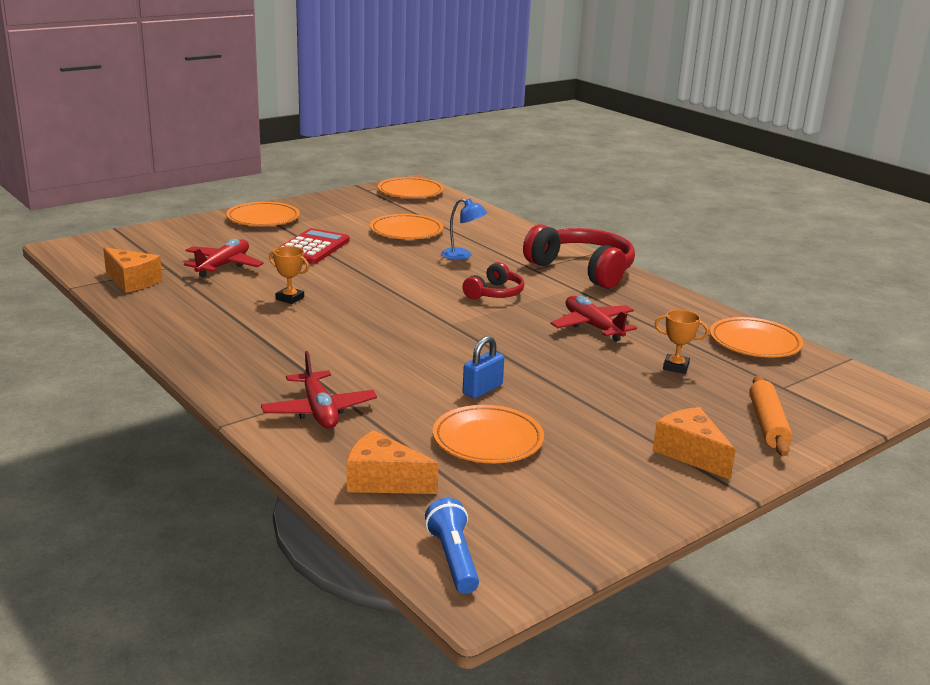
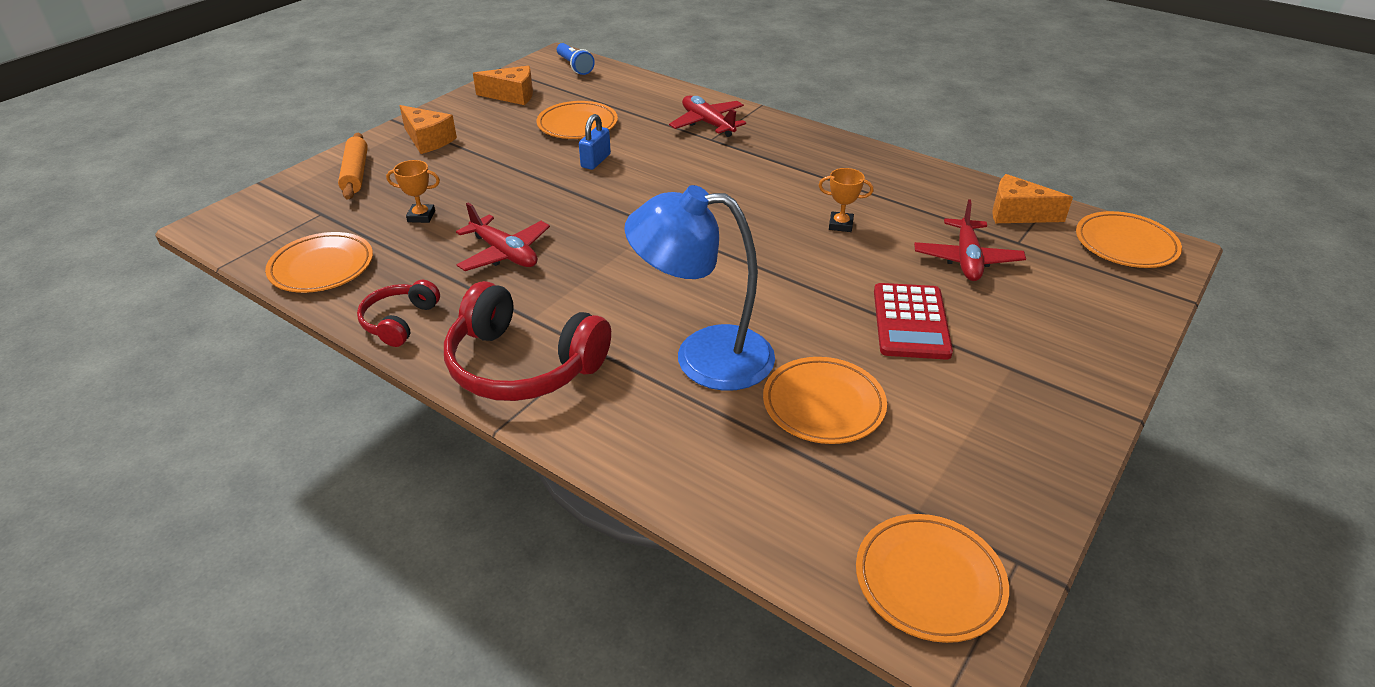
camera: 165 degrees right, 15 degrees up
(263, 218) = (1056, 381): orange plate -> orange plate (1125, 244)
(383, 481) = (633, 92): orange cheese -> orange cheese (512, 95)
(462, 256) = (703, 356): blue lamp -> blue lamp, size x2.15
(495, 293) = (628, 284): red headphones -> red headphones (399, 321)

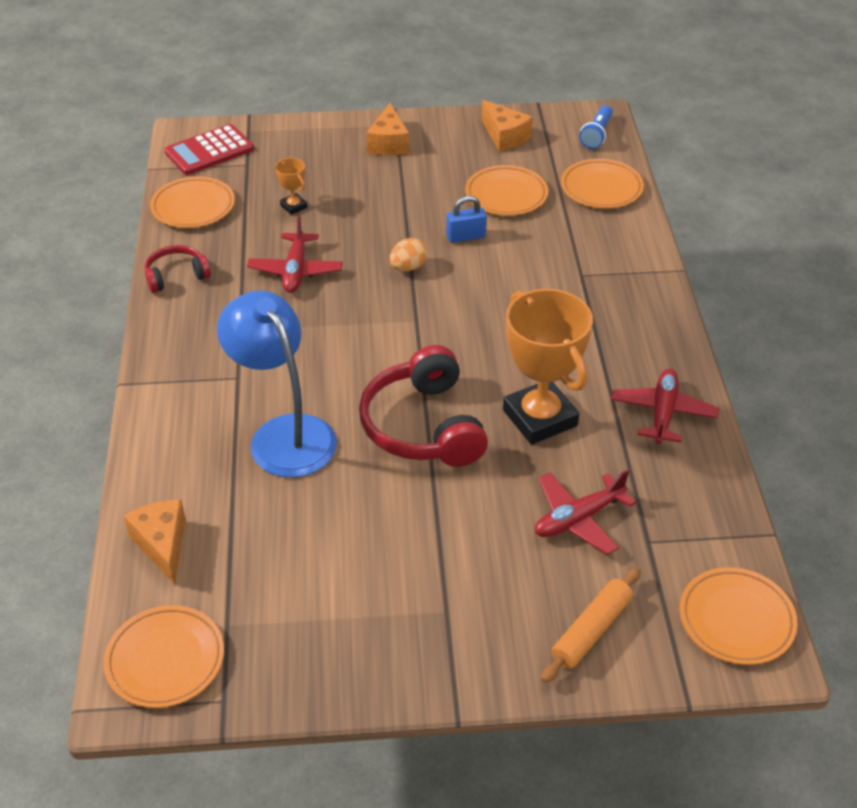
camera: 50 degrees right, 5 degrees up
(355, 173) = (307, 144): orange rolling pin -> orange rolling pin (591, 631)
(522, 365) = (189, 356): red headphones -> red headphones (423, 426)
(590, 200) = (408, 267): none -> orange egg
(707, 123) = (604, 259): red plane -> red plane (663, 413)
(823, 405) = (292, 523): orange plate -> orange plate (601, 188)
(840, 225) = (540, 418): orange trophy -> orange trophy, size x2.33
(910, 322) = (445, 524): red calculator -> red calculator (209, 151)
(1017, 213) = (699, 521): orange cheese -> orange cheese (162, 545)

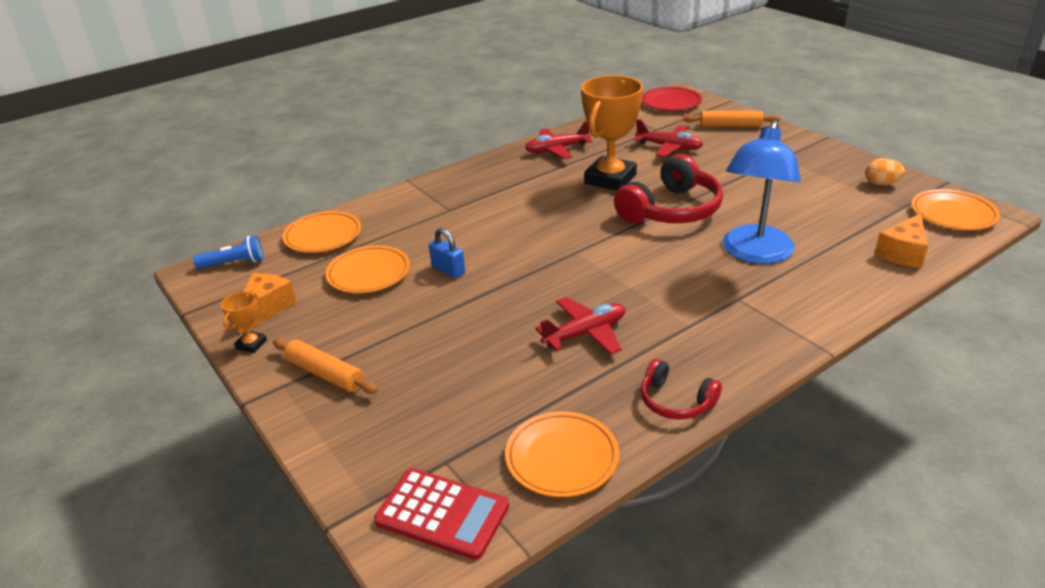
camera: 120 degrees left, 10 degrees down
(294, 206) = (493, 383): orange trophy -> orange trophy (251, 344)
(388, 143) = (325, 374): orange cheese -> orange rolling pin
(408, 267) = (518, 280): orange egg -> orange egg (881, 184)
(736, 619) = (670, 102): orange plate -> red plate

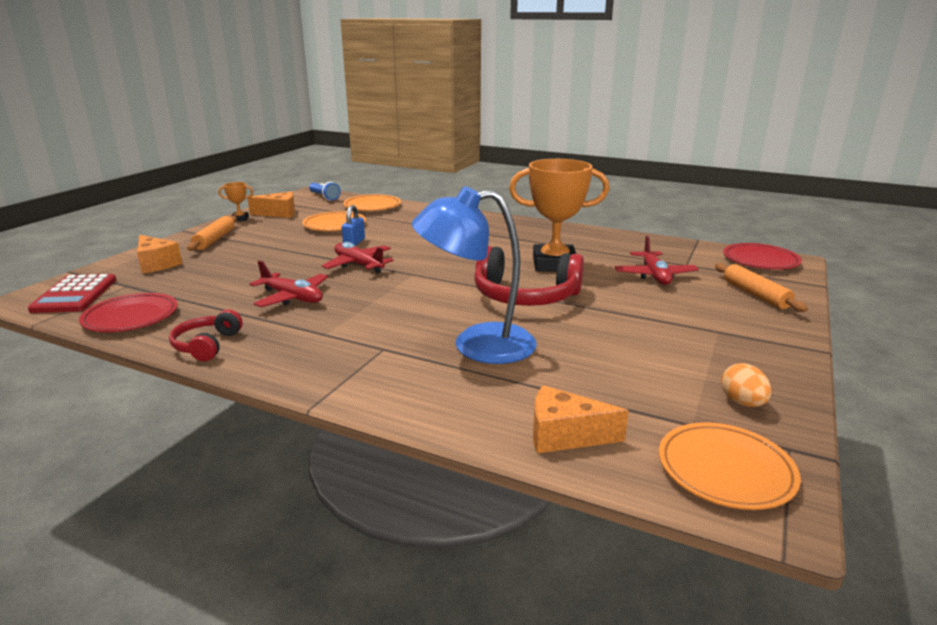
camera: 60 degrees right, 10 degrees down
(380, 433) = (156, 264): none -> orange cheese
(557, 150) = (582, 238): red plane -> red plane (359, 265)
(562, 458) = (131, 317): orange plate -> red plate

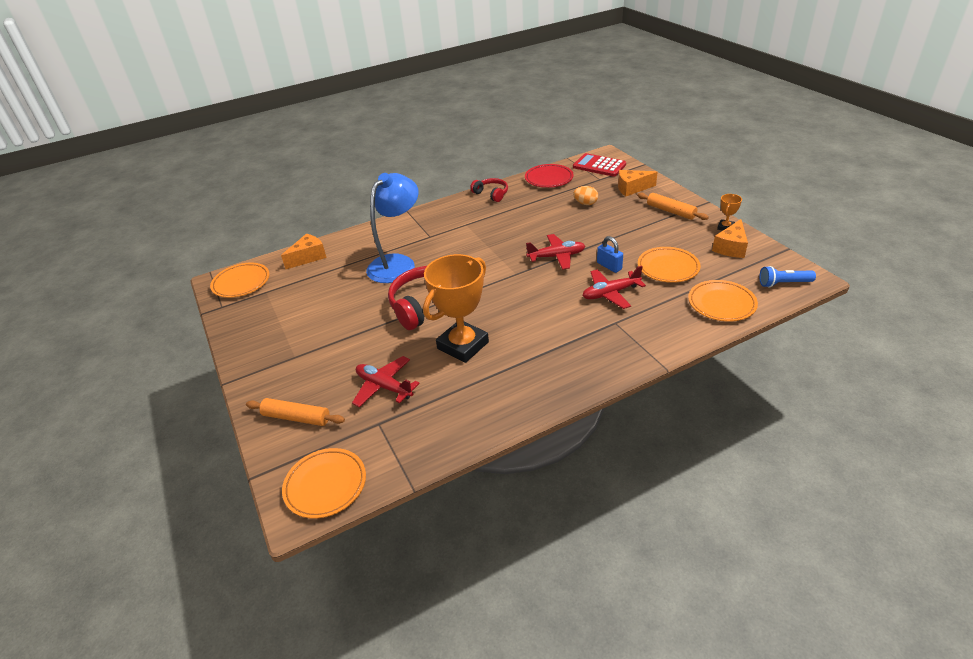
camera: 130 degrees right, 15 degrees up
(292, 297) = (525, 223): red plane -> red plane (610, 293)
(742, 403) = (251, 315): orange egg -> orange egg (585, 203)
(760, 260) = (325, 485): red plate -> orange plate

